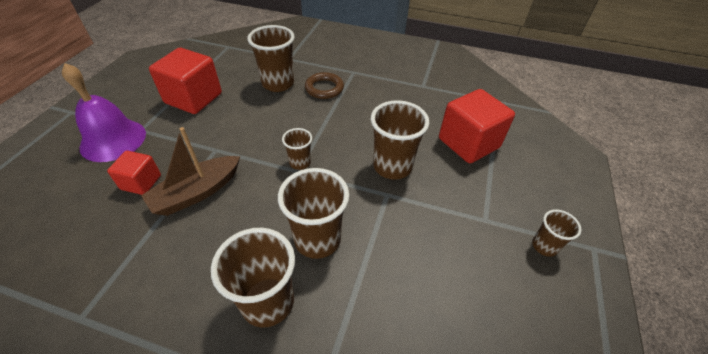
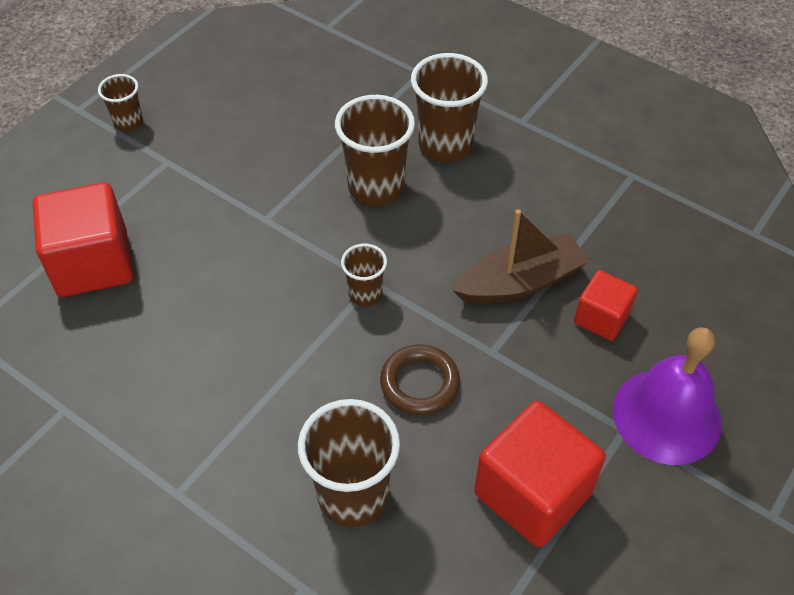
camera: 160 degrees left, 5 degrees up
(324, 88) = (262, 454): brown ring -> brown ring (419, 383)
(392, 166) = (233, 255): brown cup -> none

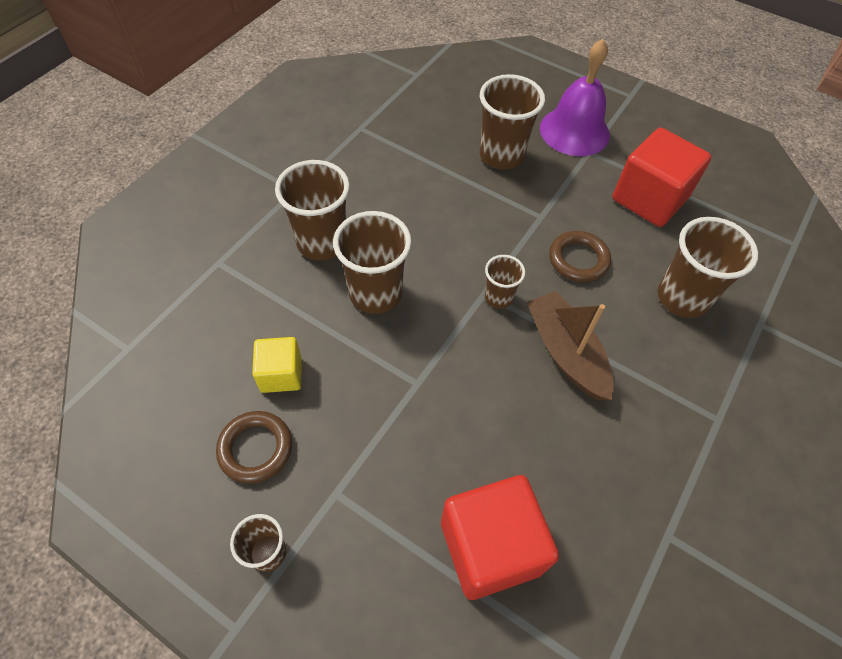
camera: 95 degrees left, 5 degrees up
(218, 110) = (255, 449): none -> brown ring
(288, 122) = (281, 374): none -> yellow cube
(520, 282) = (474, 198): brown boat -> brown boat (565, 352)
(601, 318) = (501, 155): red cube -> brown cup

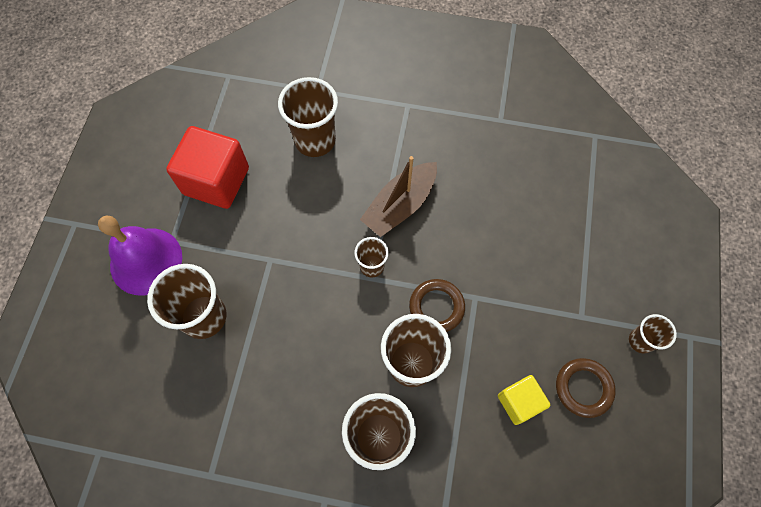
camera: 110 degrees left, 10 degrees up
(490, 547) = (561, 211): red cube -> none
(578, 259) = (307, 218): brown ring -> brown ring (436, 307)

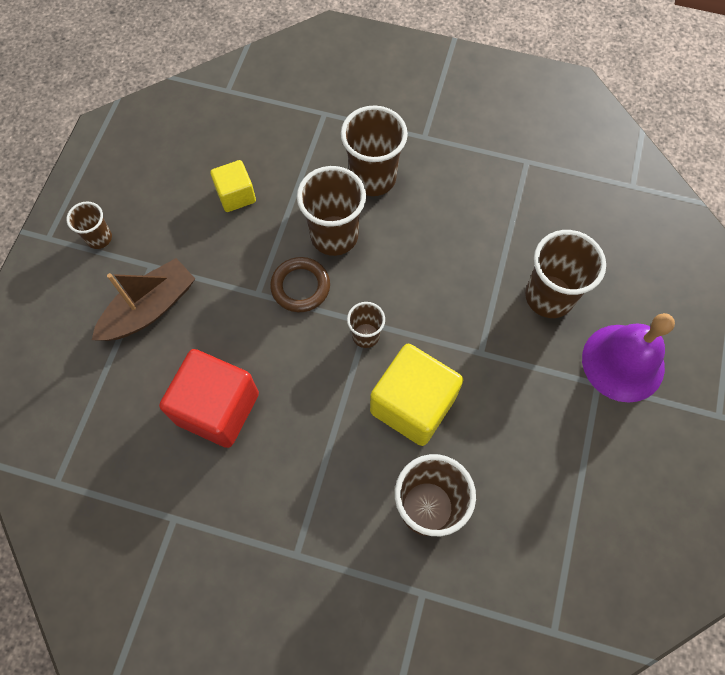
camera: 175 degrees left, 0 degrees up
(216, 181) = (553, 458): red cube -> red cube (217, 408)
(328, 212) = (413, 404): none -> yellow cube
(400, 205) = (325, 405): brown boat -> brown boat (149, 308)
(583, 388) = (171, 202): brown ring -> none

